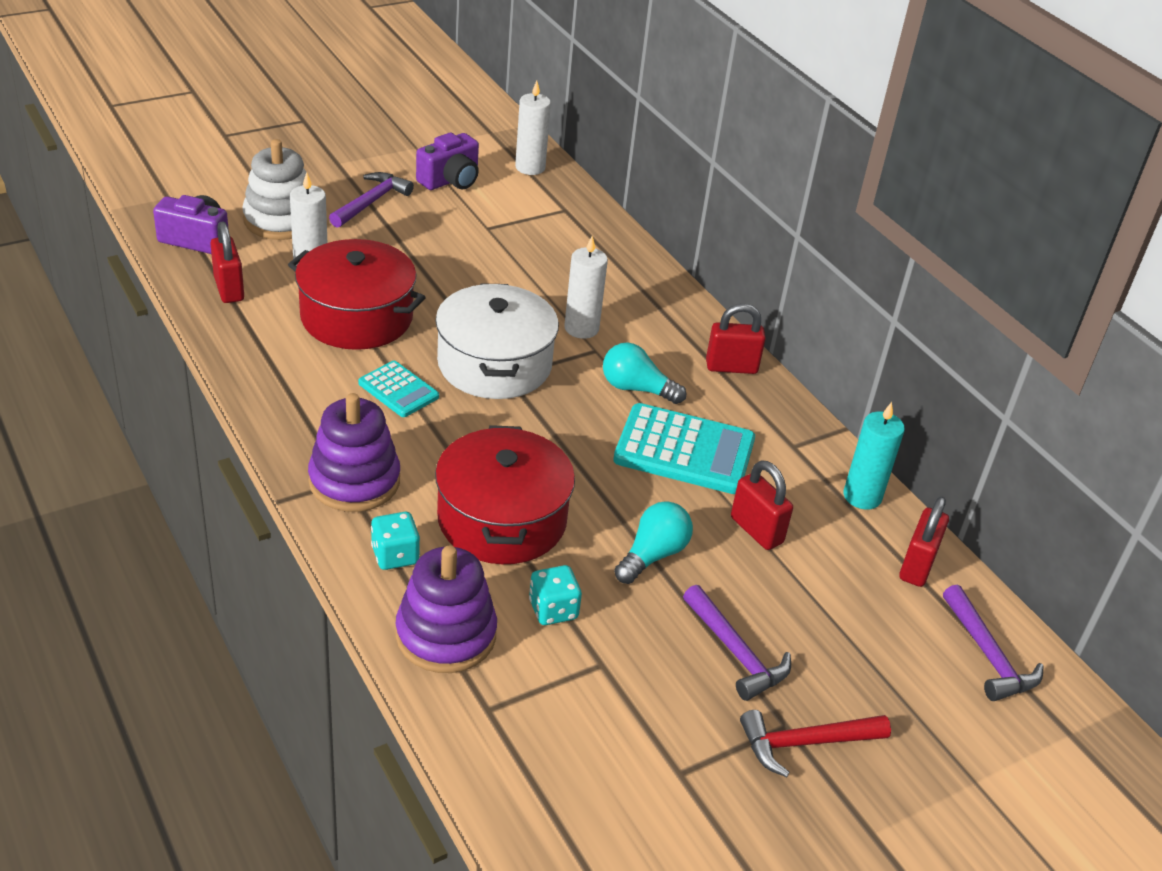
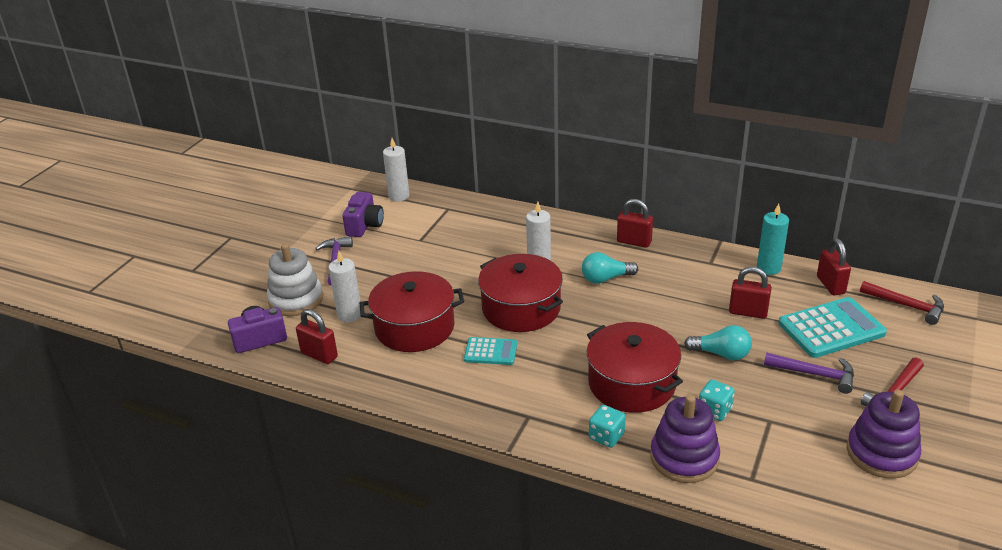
camera: 30 degrees left, 5 degrees down
(354, 481) = (533, 413): purple stacking toy -> purple stacking toy (881, 453)
(494, 364) = (521, 308): white pot -> red pot
(653, 555) = (721, 354): turquoise light bulb -> turquoise light bulb turned 105 degrees clockwise
(684, 450) = (667, 295): turquoise calculator -> turquoise calculator (831, 328)
(731, 367) = (634, 242): red padlock -> red padlock turned 60 degrees clockwise
(988, 655) = (906, 306): purple hammer -> red hammer

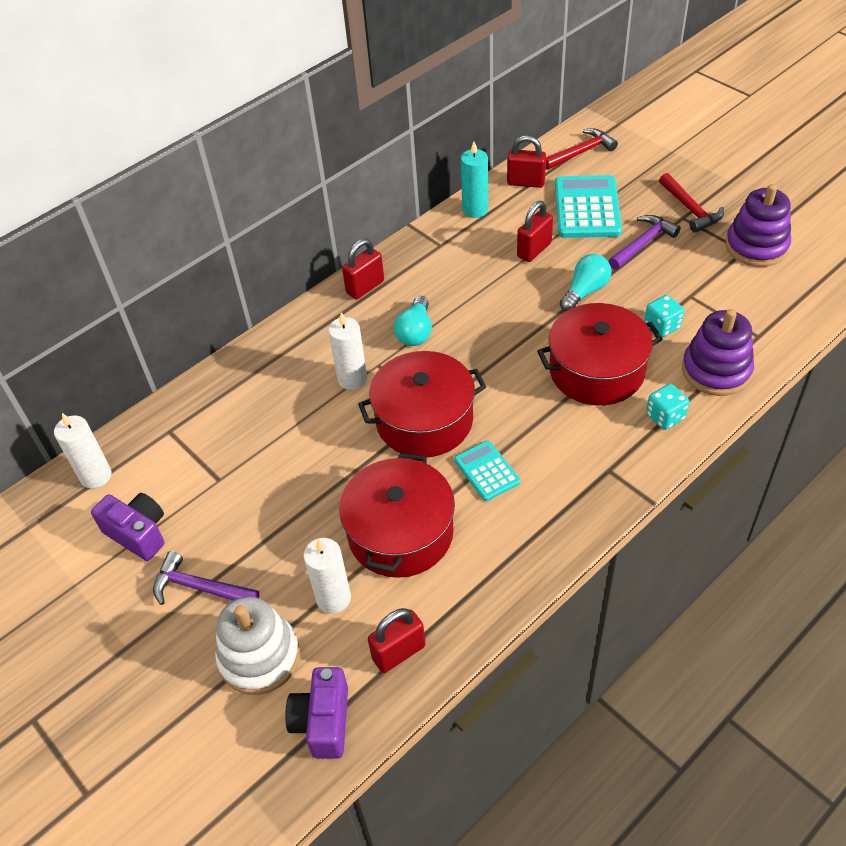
camera: 65 degrees left, 15 degrees up
(490, 352) = (486, 471): turquoise calculator -> turquoise calculator turned 60 degrees counterclockwise

